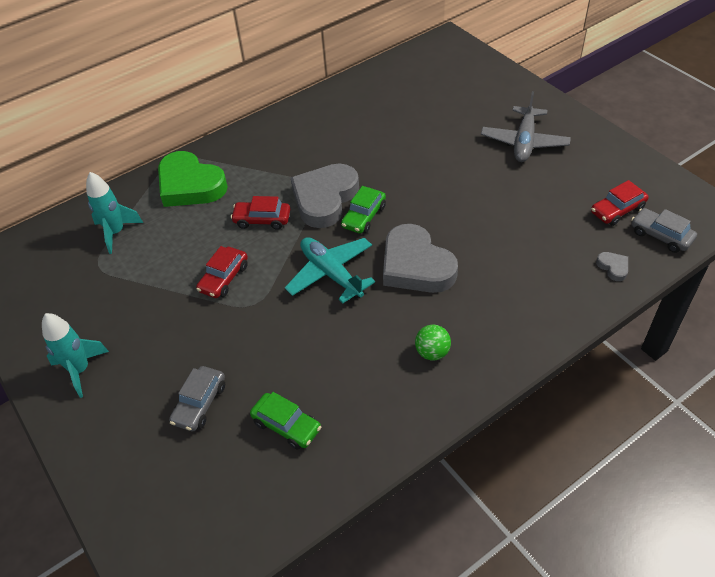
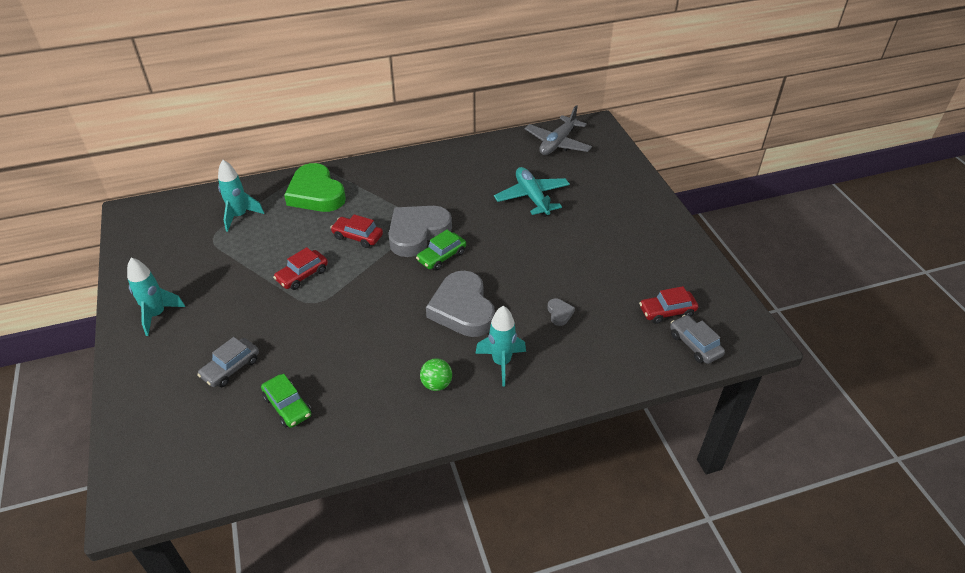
camera: 15 degrees right, 5 degrees down
(331, 274) = (389, 296): turquoise plane -> turquoise plane (532, 197)
(485, 310) = (501, 363): none -> turquoise rocket
(524, 142) = (615, 230): grey plane -> grey plane (557, 143)
(613, 267) = (635, 360): grey heart -> grey heart (559, 313)

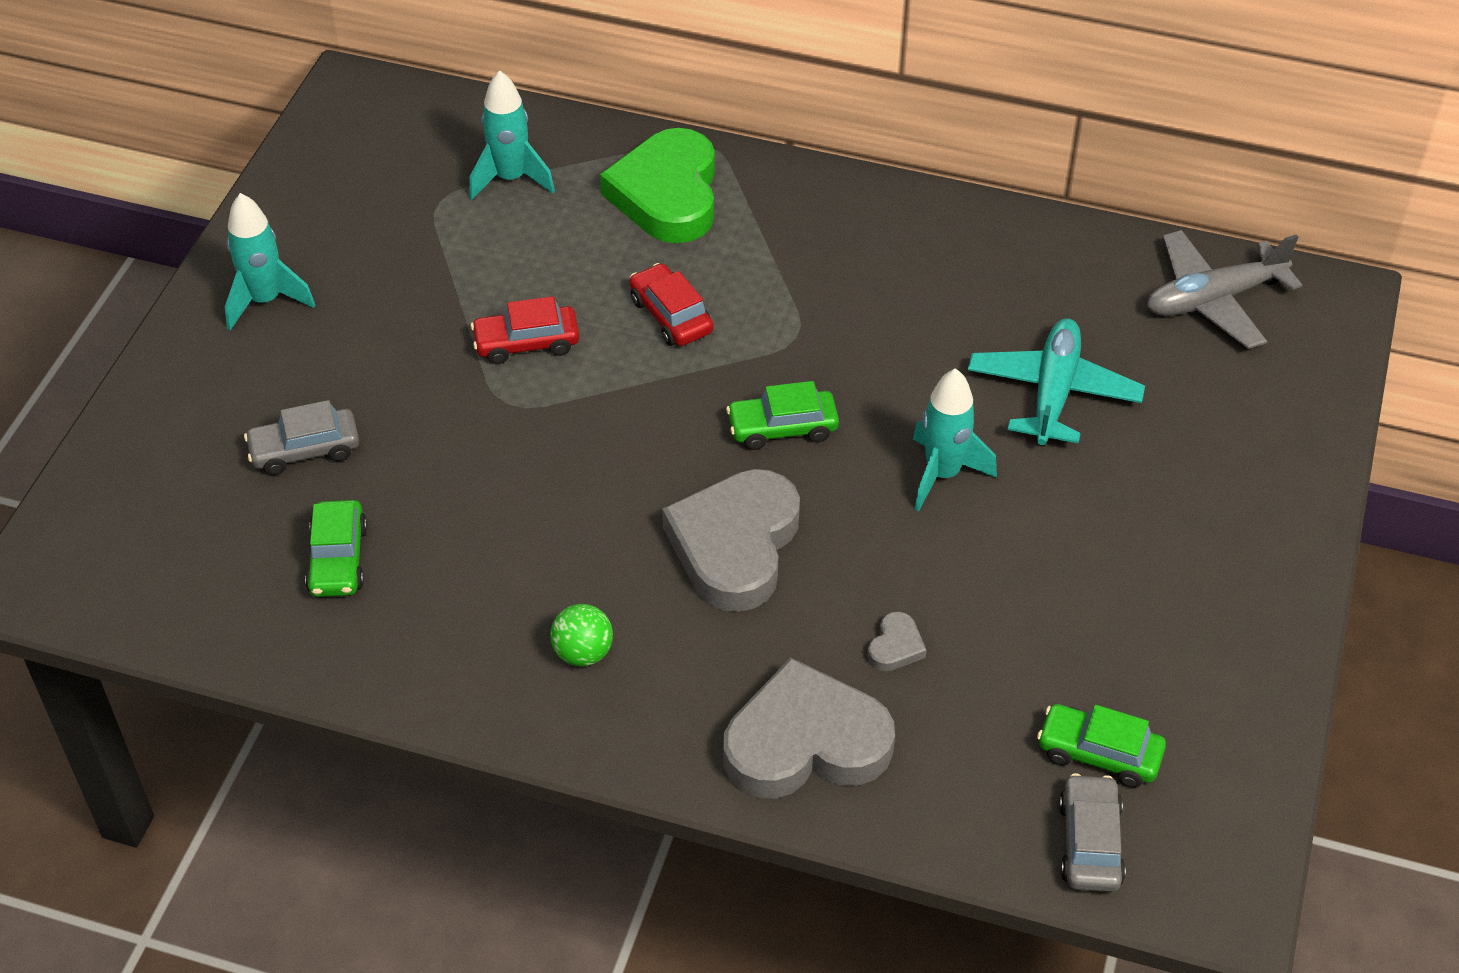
camera: 35 degrees right, 5 degrees up
(417, 233) = (778, 361): grey heart -> grey heart (805, 742)
(501, 363) = (717, 677): turquoise rocket -> turquoise rocket (942, 474)
(667, 311) = (1099, 753): red car -> green car

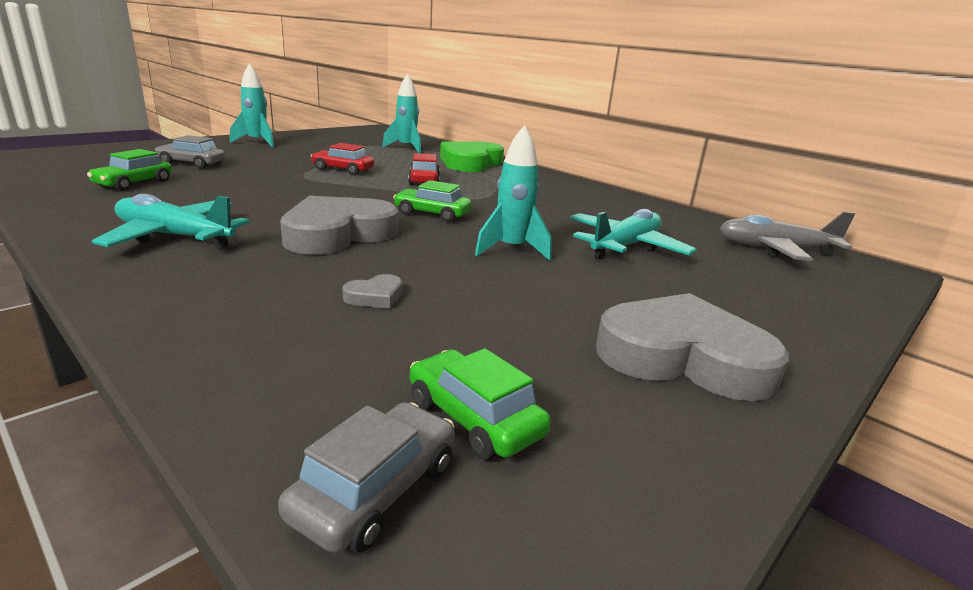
camera: 25 degrees right, 25 degrees down
(583, 653) = (174, 236): green ball -> turquoise plane
(805, 742) = (227, 313): grey heart -> grey heart (683, 357)

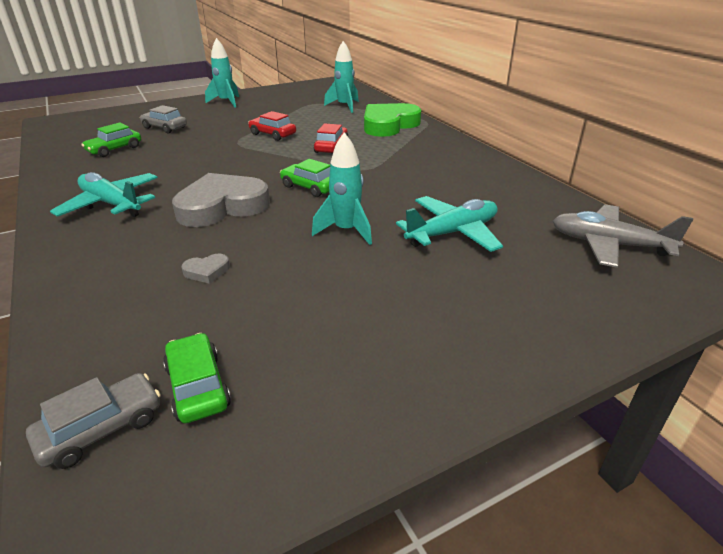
camera: 20 degrees right, 10 degrees up
(683, 357) = (398, 357): grey heart -> none

